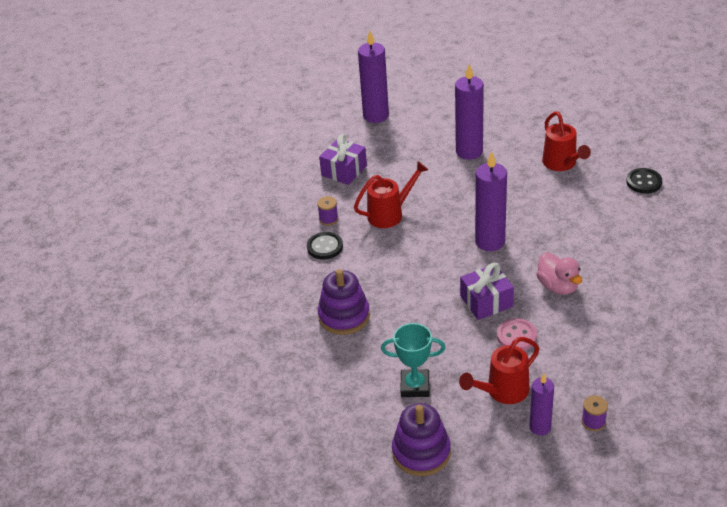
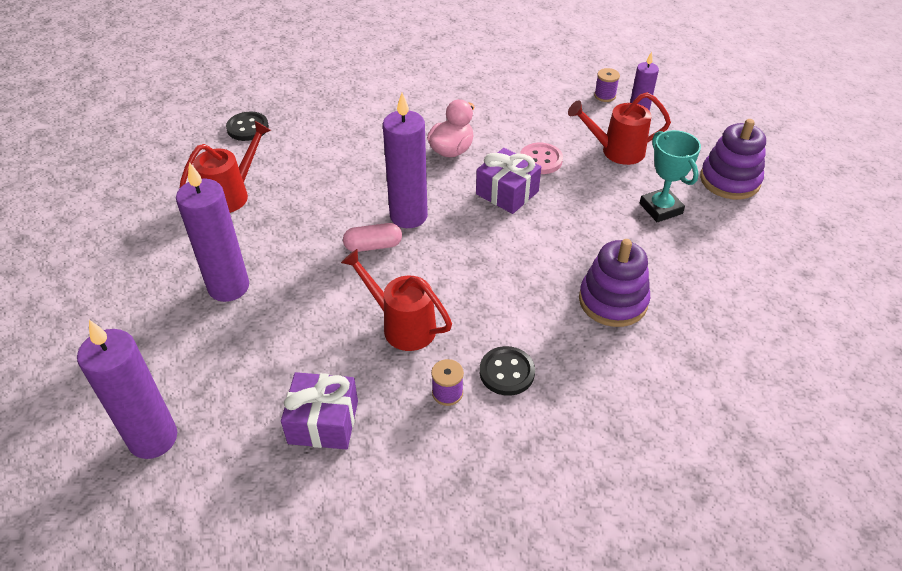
camera: 120 degrees left, 5 degrees up
(469, 218) = (373, 246): none -> pink capsule
(502, 391) = (616, 151): red watering can -> red watering can turned 150 degrees clockwise

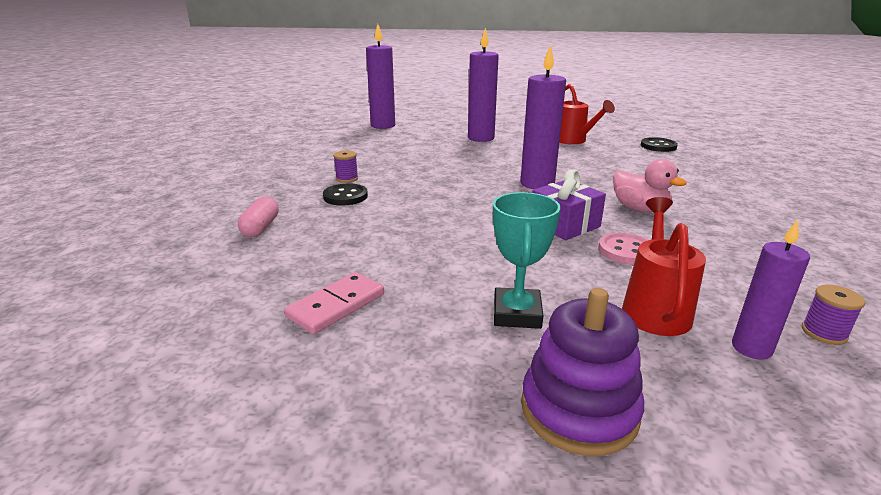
camera: 105 degrees right, 20 degrees down
(323, 422) = (358, 151): purple gift -> none
(373, 246) = (504, 171): pink capsule -> pink capsule (261, 227)
(402, 325) = (416, 173): red watering can -> none
(613, 301) = (382, 249): purple stacking toy -> none
(660, 208) = (517, 314): turquoise trophy -> turquoise trophy turned 75 degrees counterclockwise
(711, 302) = (336, 305): none -> pink domino

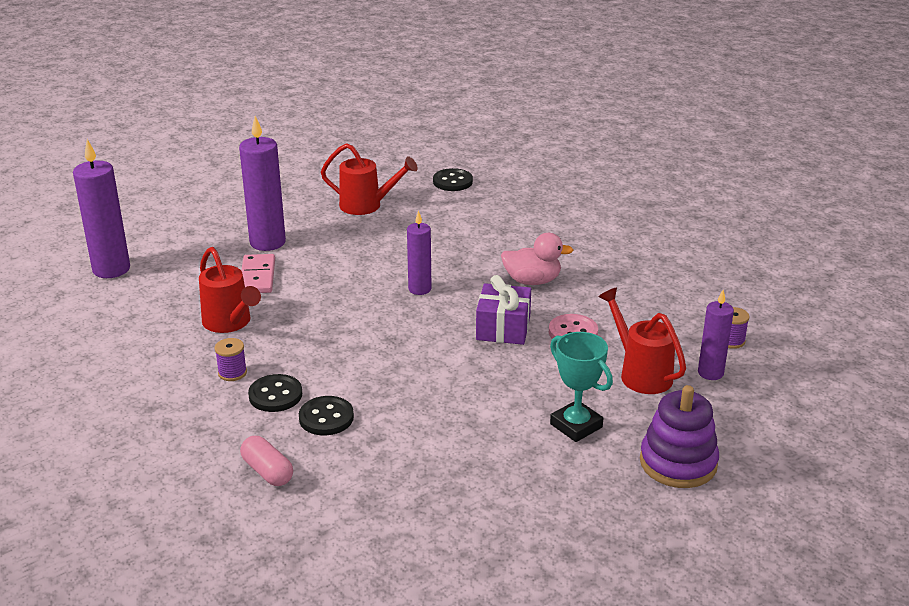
camera: 45 degrees left, 5 degrees up
(336, 305) = (462, 492): pink domino -> pink domino (257, 277)
(347, 218) = (326, 418): none -> black button
(391, 160) = (230, 323): none -> red watering can
(537, 184) = (419, 289): purple candle -> purple candle, size x0.61

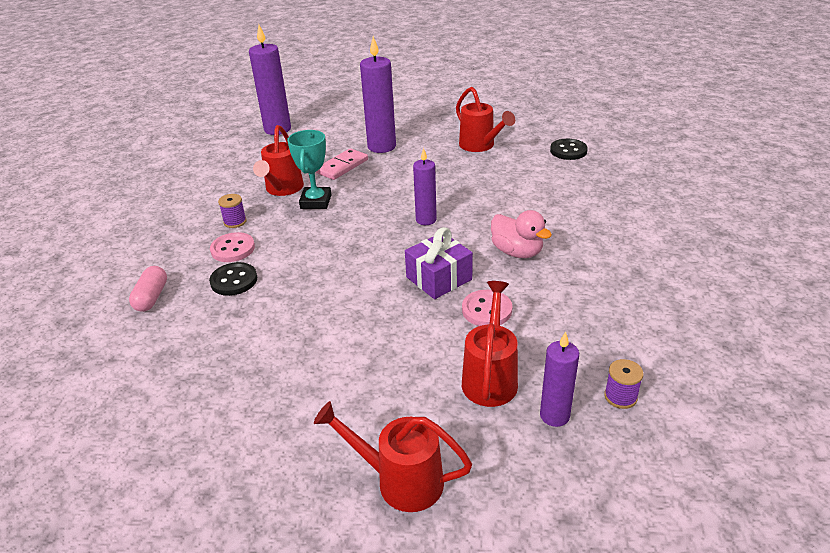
camera: 45 degrees right, 5 degrees up
(275, 395) = (233, 249): black button -> pink button
(576, 425) = (372, 390): turquoise trophy -> turquoise trophy (316, 202)
(678, 463) = (400, 480): purple stacking toy -> red watering can

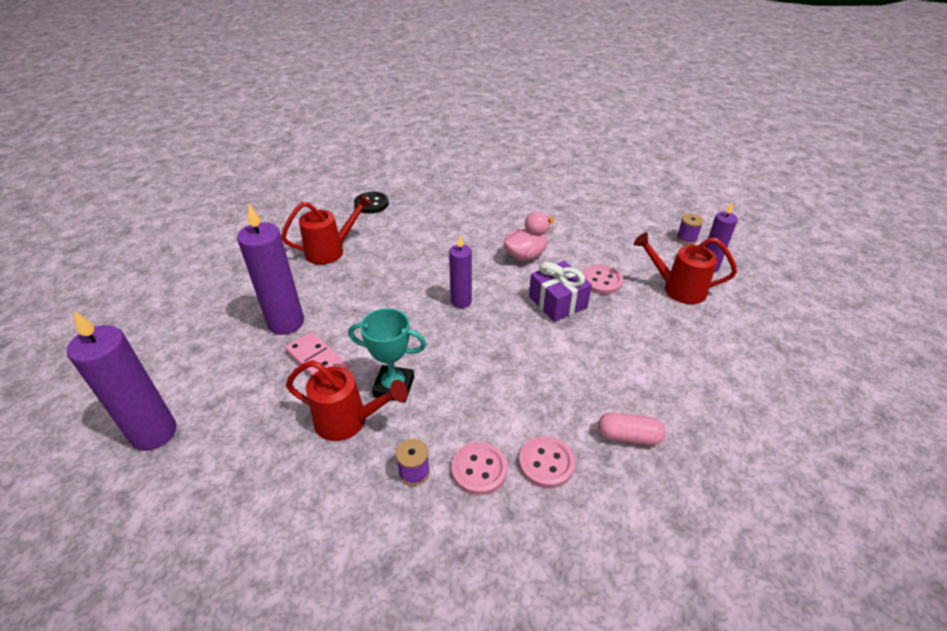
camera: 85 degrees left, 5 degrees up
(151, 297) = (574, 556): pink capsule -> pink capsule (628, 437)
(234, 280) = (546, 463): black button -> pink button
(400, 480) = (786, 342): red watering can -> none

